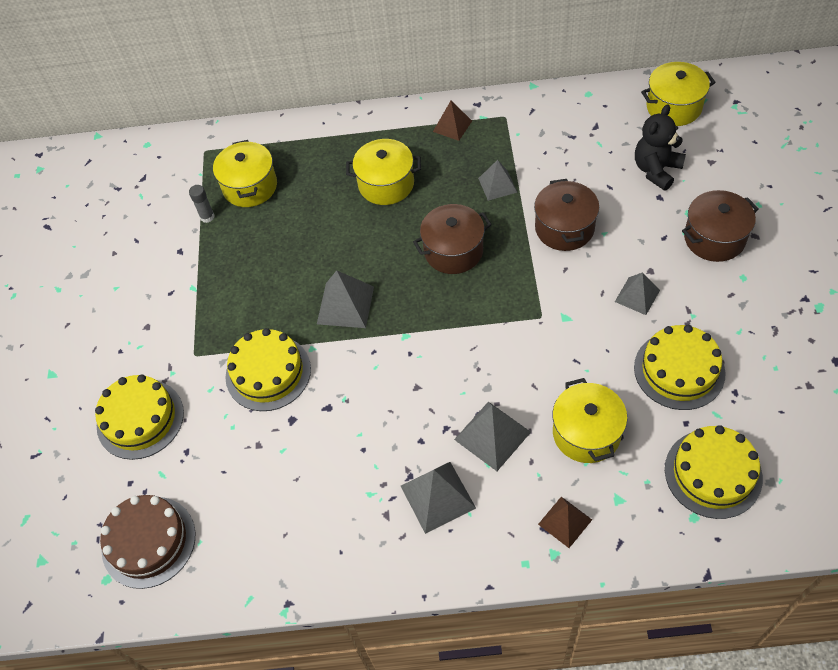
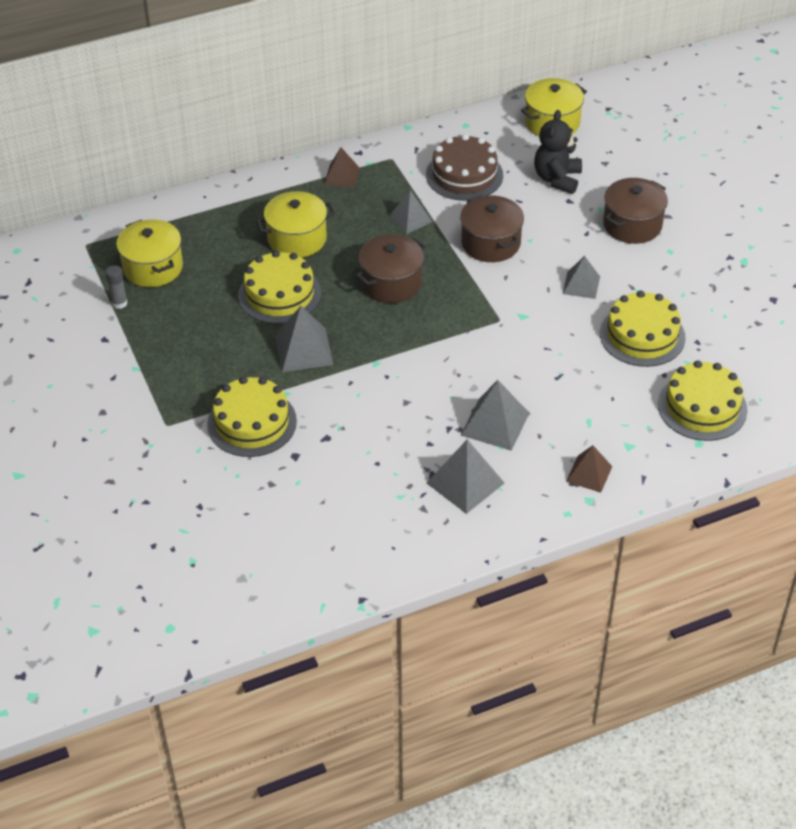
camera: 25 degrees left, 10 degrees down
(140, 419) = (137, 491): yellow cake -> yellow cake (279, 294)
(148, 541) = (198, 587): brown cake -> brown cake (464, 175)
(586, 433) = (580, 402): yellow pot -> none

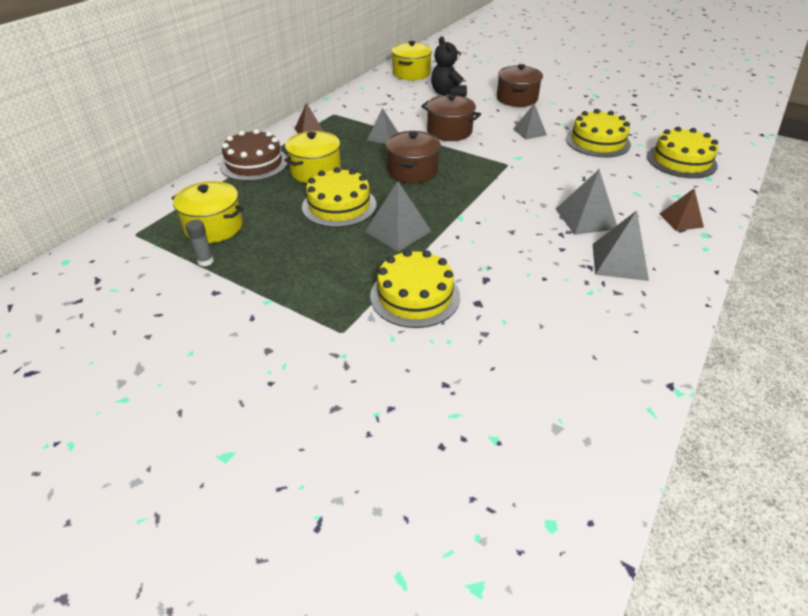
camera: 35 degrees left, 5 degrees down
(464, 175) = (390, 107): brown cake -> brown cake (254, 163)

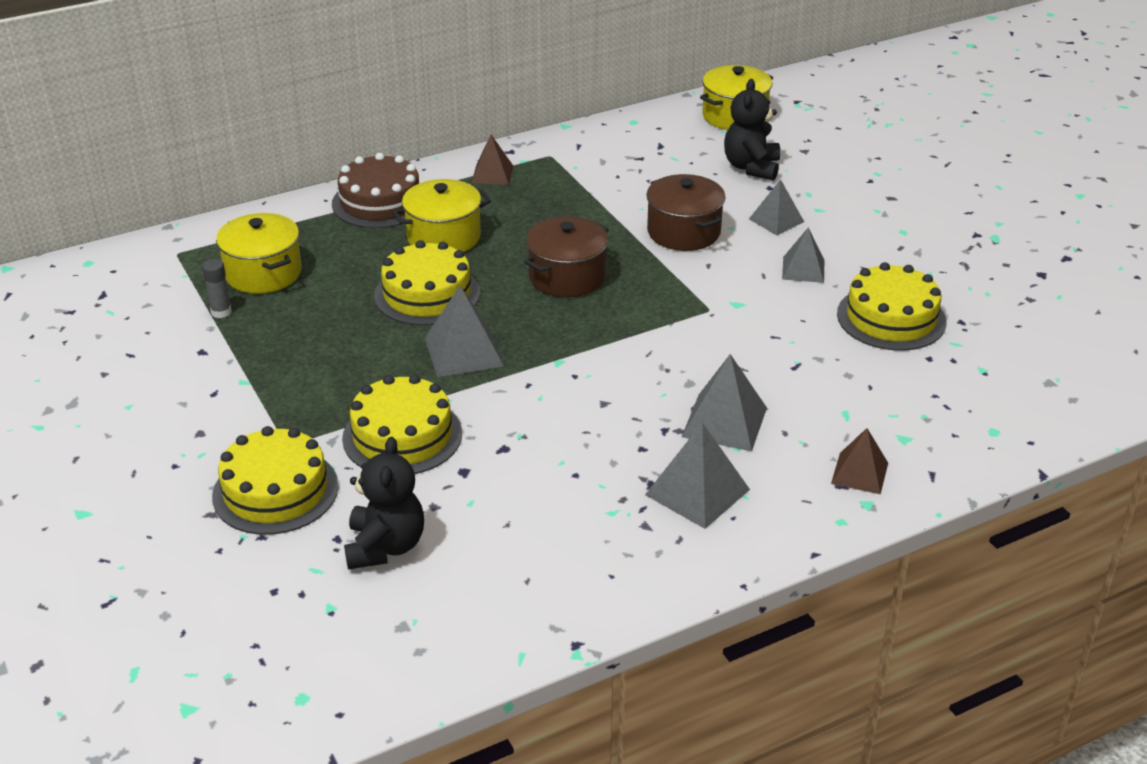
camera: 30 degrees right, 5 degrees down
(383, 137) = (581, 212): grey pyramid -> grey pyramid (776, 220)
(484, 375) = (385, 547): none -> black teddy bear
(517, 99) = (851, 208): brown pot -> none
(681, 161) = (986, 391): yellow cake -> yellow cake (275, 491)

